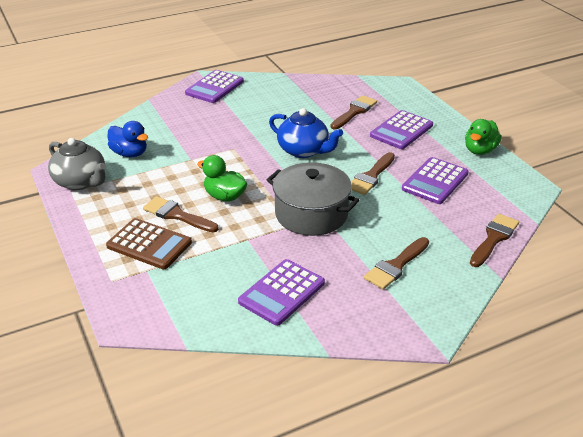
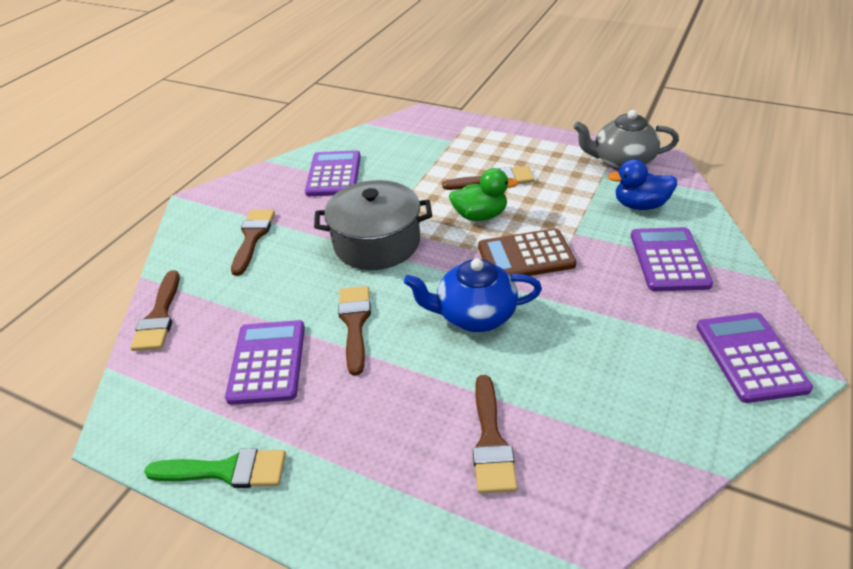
camera: 145 degrees right, 5 degrees up
(149, 244) = (478, 153): brown calculator -> brown calculator (525, 256)
(401, 130) = (380, 441): purple calculator -> purple calculator (669, 260)
(480, 150) = (226, 470): green duck -> green brush

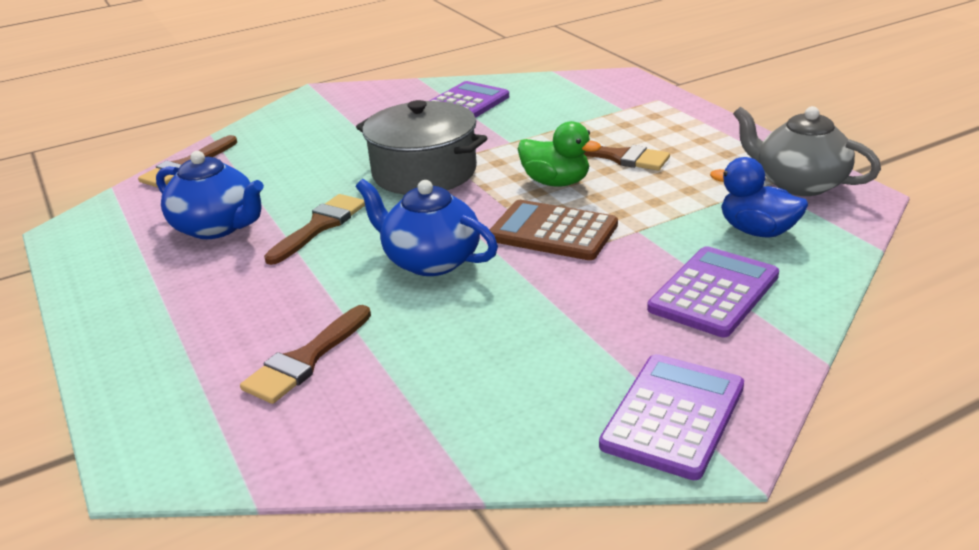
camera: 35 degrees right, 10 degrees down
(226, 470) = (95, 285): green brush -> none
(252, 237) = (327, 134): brown brush -> none
(267, 362) = (217, 227): purple calculator -> blue teapot

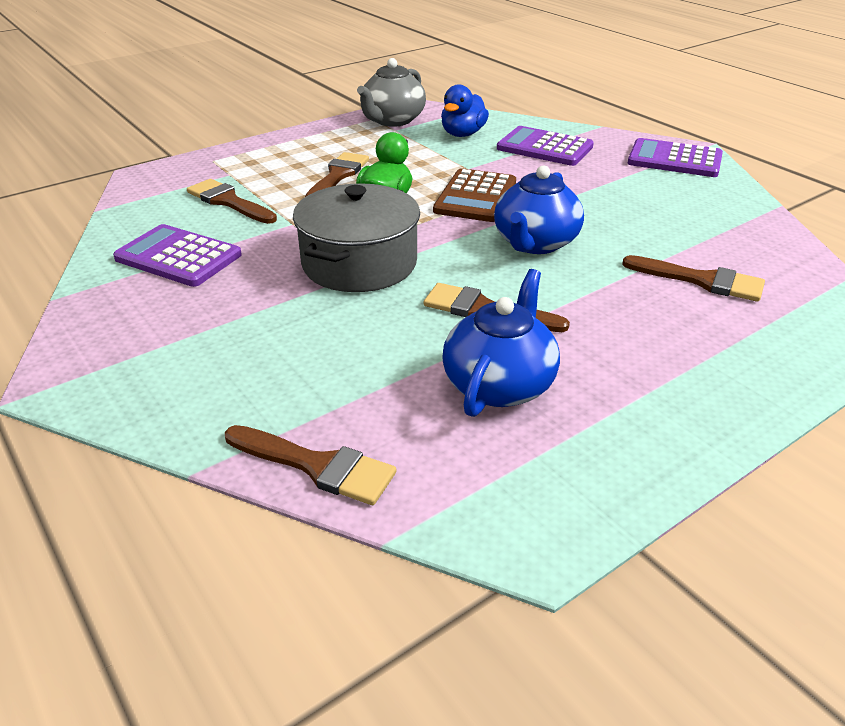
camera: 100 degrees left, 5 degrees up
(560, 114) = (229, 202): none -> brown brush

